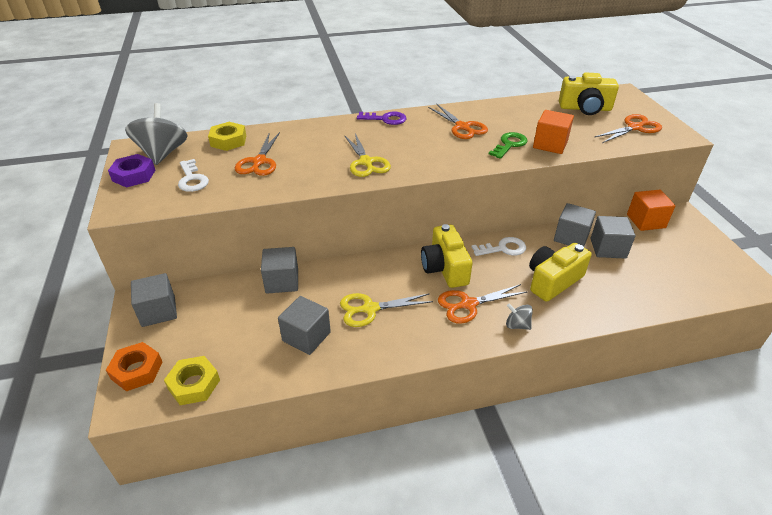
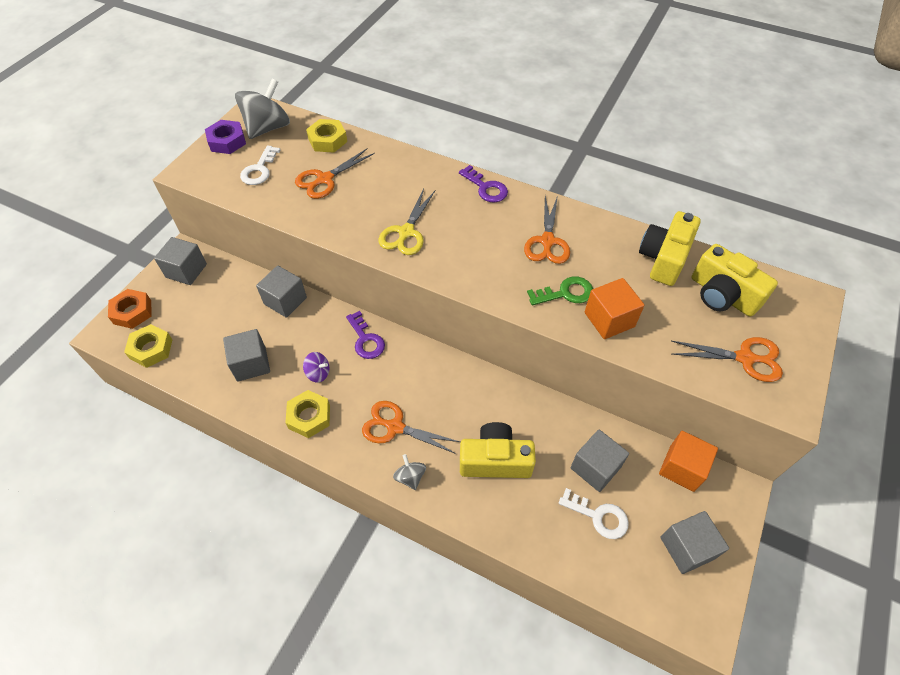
camera: 40 degrees right, 15 degrees up
(370, 309) = (318, 373): yellow scissors -> purple spinning top
(379, 269) = (366, 339): none -> purple key
(399, 339) = (309, 416): none -> yellow nut
(445, 268) = (418, 377): yellow camera -> yellow camera (663, 258)
(503, 248) = (492, 394): white key -> white key (598, 516)
(571, 237) = (574, 429): grey cube -> grey cube (687, 548)

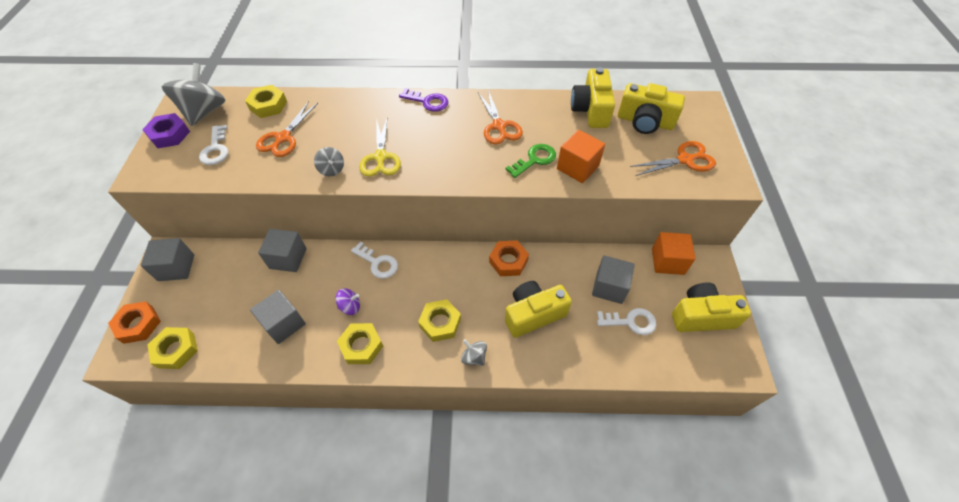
camera: 25 degrees left, 0 degrees up
(353, 228) = (332, 169): none -> grey spinning top
(366, 339) = (377, 263): purple key -> white key
(395, 427) = (440, 323): orange scissors -> yellow nut
(499, 392) = (508, 261): none -> orange nut
(687, 548) = (701, 316): grey cube -> yellow camera

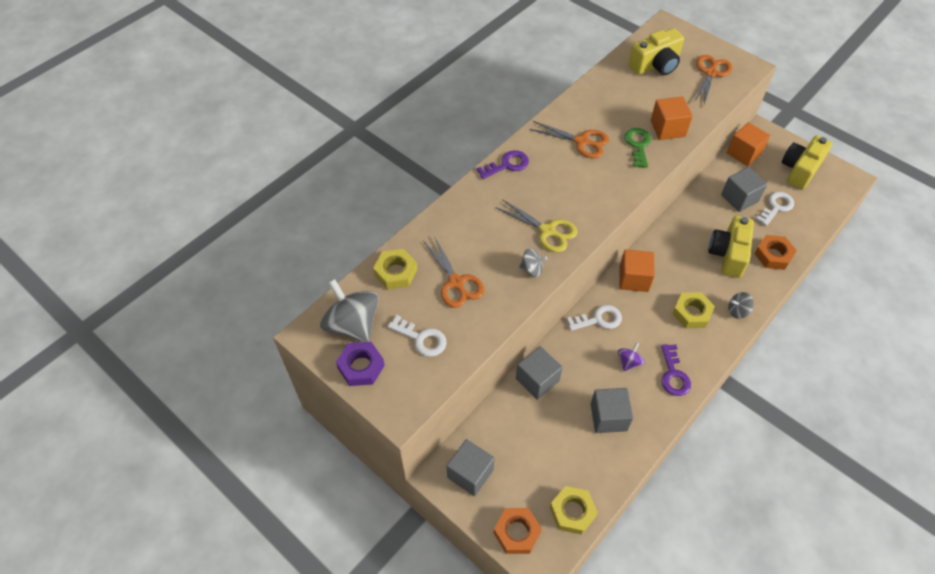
camera: 50 degrees left, 0 degrees up
(361, 346) = (673, 375): yellow nut -> purple key
(440, 262) = (634, 279): none -> orange cube
(508, 261) = (668, 237): orange nut -> orange nut (773, 255)
(591, 110) = (615, 82): yellow camera -> none

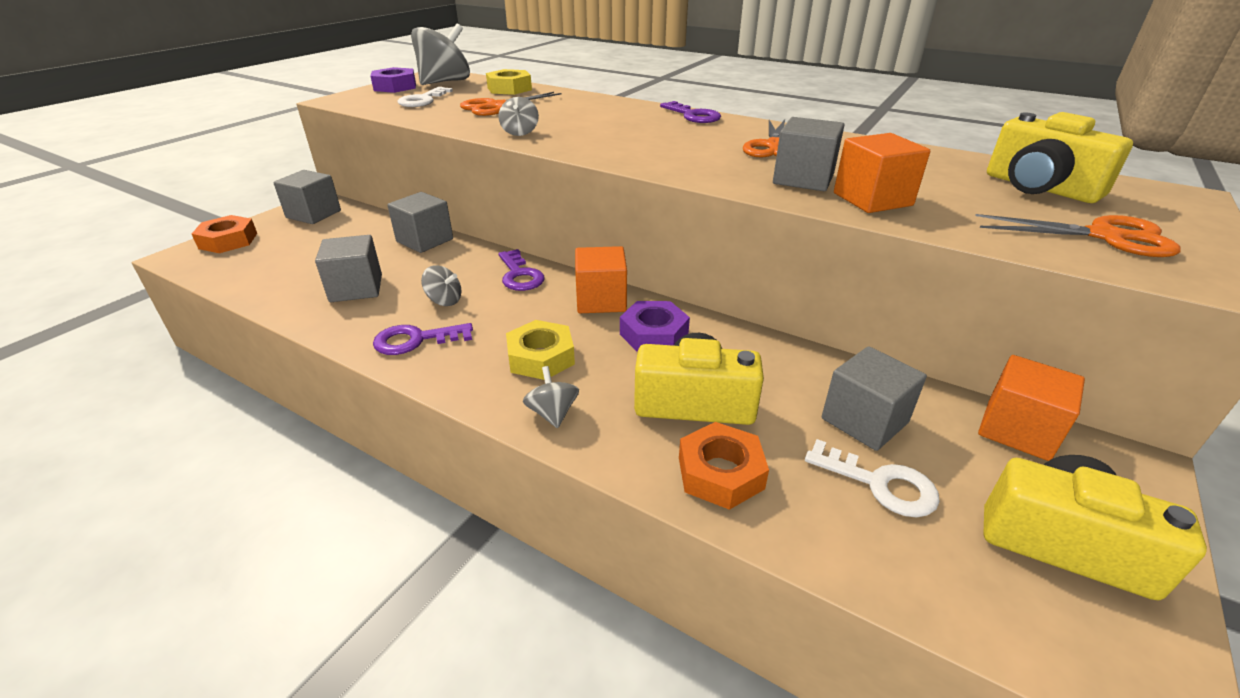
camera: 80 degrees right, 20 degrees down
(547, 231) = (587, 136): yellow scissors -> none
(572, 512) = (232, 270): yellow nut -> none
(598, 319) = (519, 275): white key -> purple key
(629, 362) = (444, 300): purple spinning top -> grey spinning top
(638, 145) = (803, 179): green key -> grey cube
(671, 259) = (654, 334): none -> purple nut

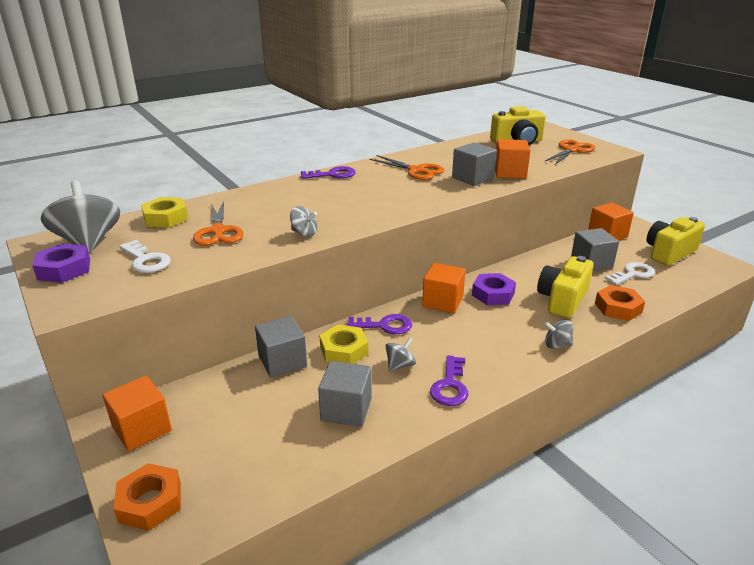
camera: 65 degrees left, 5 degrees down
(313, 214) = (142, 429): grey cube -> orange cube
(541, 357) = (498, 337): yellow nut -> yellow nut (344, 350)

